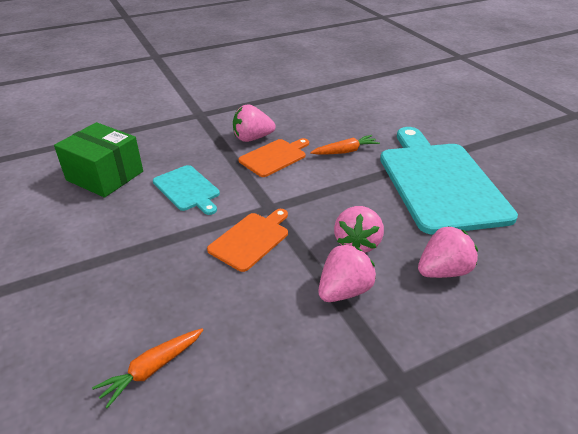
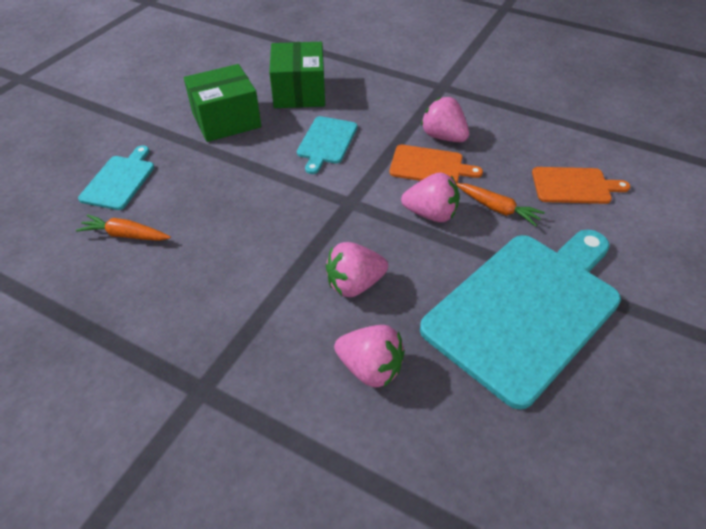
camera: 55 degrees right, 10 degrees up
(60, 344) = (120, 180): none -> turquoise cutting board
(78, 231) = (226, 120): none -> green box
(251, 239) = (297, 212): orange cutting board -> orange cutting board (574, 186)
(344, 291) = (282, 303): pink strawberry -> pink strawberry (431, 214)

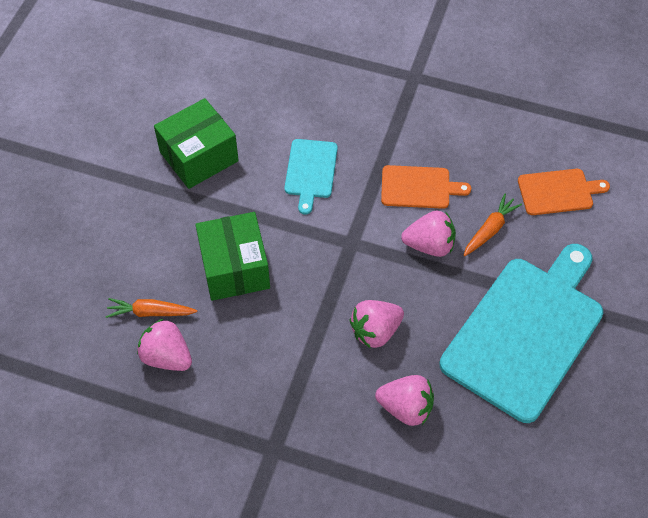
camera: 10 degrees left, 10 degrees up
(120, 180) = (118, 250): turquoise cutting board -> none
(299, 92) = (264, 106): green box -> green box (234, 268)
(443, 137) = (426, 148): pink strawberry -> pink strawberry (167, 356)
(497, 209) = (490, 230): orange carrot -> orange carrot turned 75 degrees counterclockwise

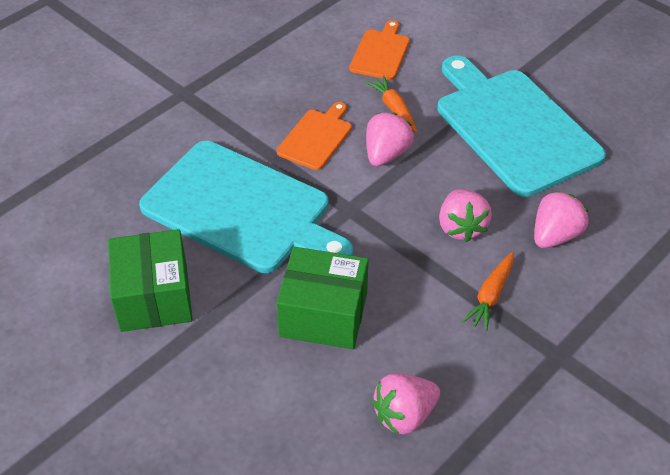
camera: 65 degrees left, 10 degrees down
(150, 312) = (337, 413): orange carrot -> orange carrot (490, 296)
(310, 171) = (242, 209): turquoise cutting board -> turquoise cutting board, size x2.12

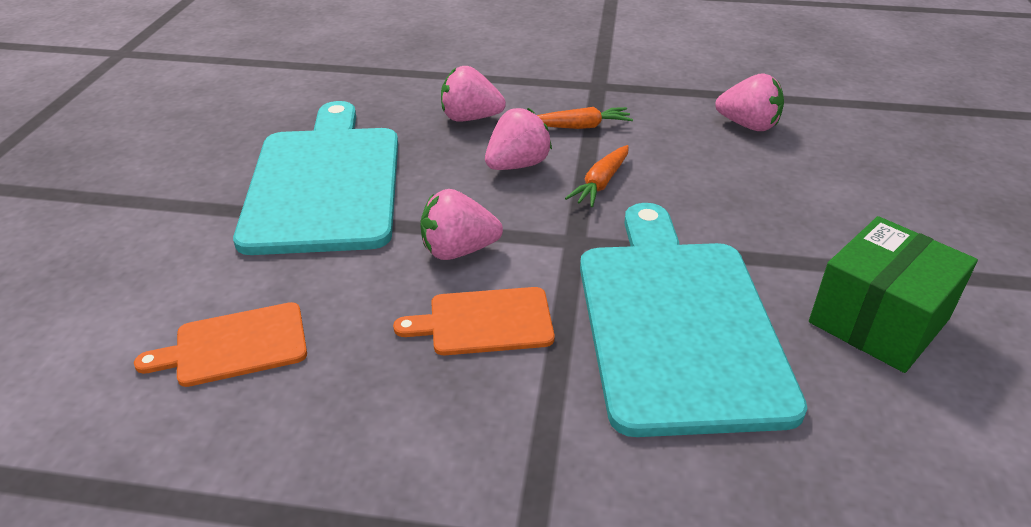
camera: 125 degrees left, 10 degrees down
(323, 314) = (723, 199): green box -> none
(394, 109) = (364, 279): orange carrot -> orange carrot (601, 183)
(513, 127) = (325, 182): turquoise cutting board -> turquoise cutting board turned 150 degrees clockwise

